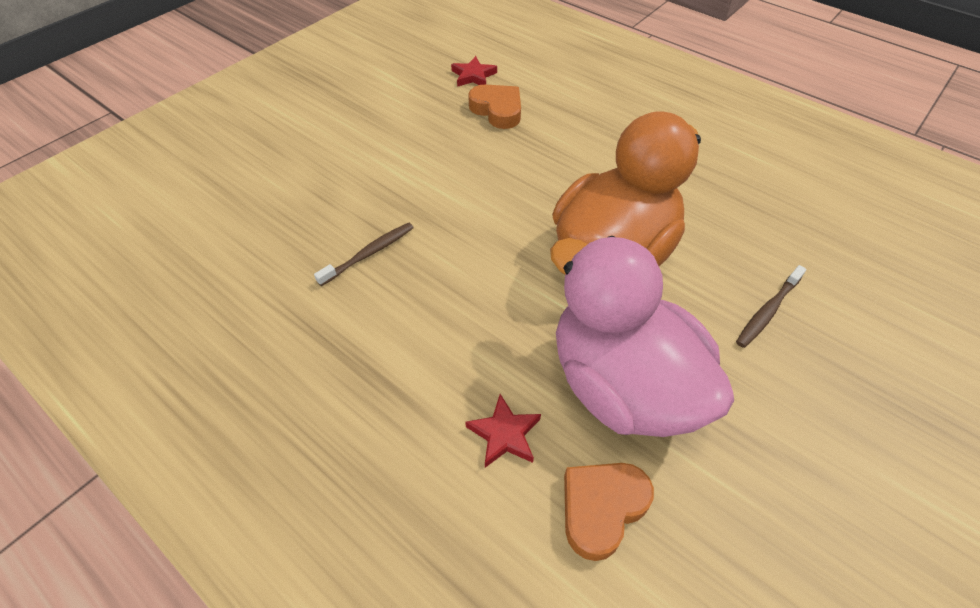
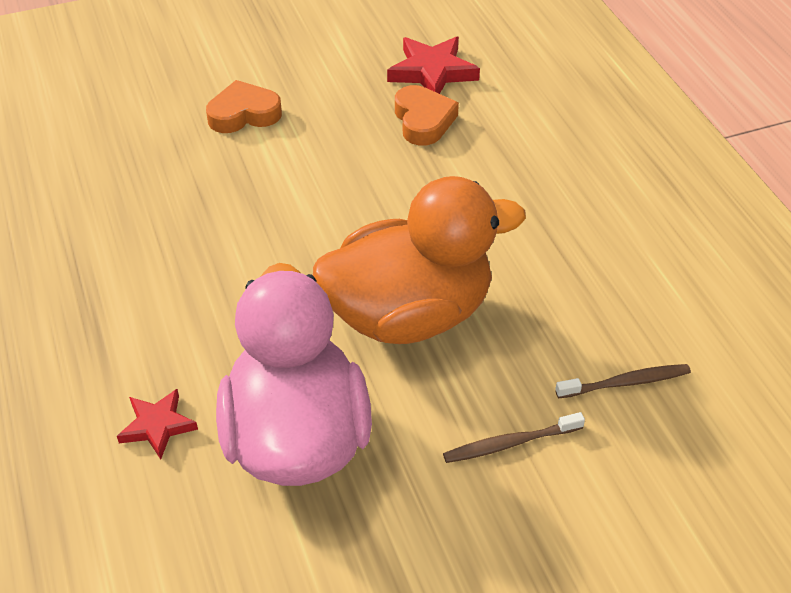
camera: 30 degrees right, 5 degrees down
(369, 253) = (175, 218): brown toothbrush -> brown toothbrush (626, 382)
(473, 76) = (432, 72): red star -> red star, size x1.58
(601, 508) = (184, 523): orange heart -> orange heart (244, 114)

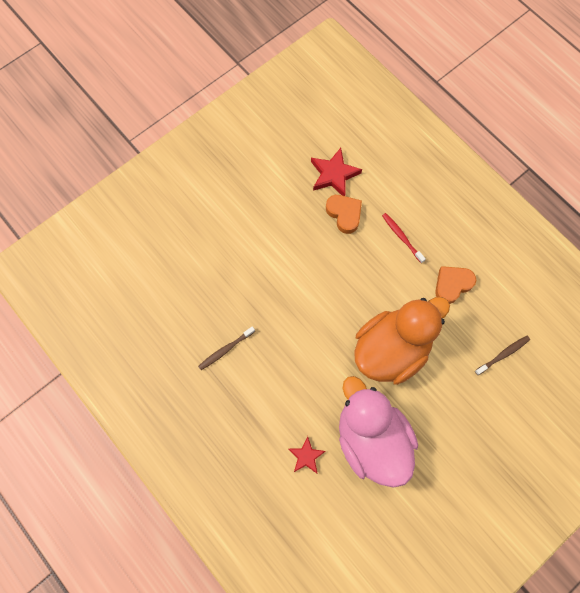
camera: 20 degrees left, 25 degrees up
(244, 114) = (247, 241): orange heart -> orange heart (452, 285)
(508, 171) = (401, 237): none -> red toothbrush
(510, 443) = (465, 407): brown toothbrush -> brown toothbrush (225, 350)

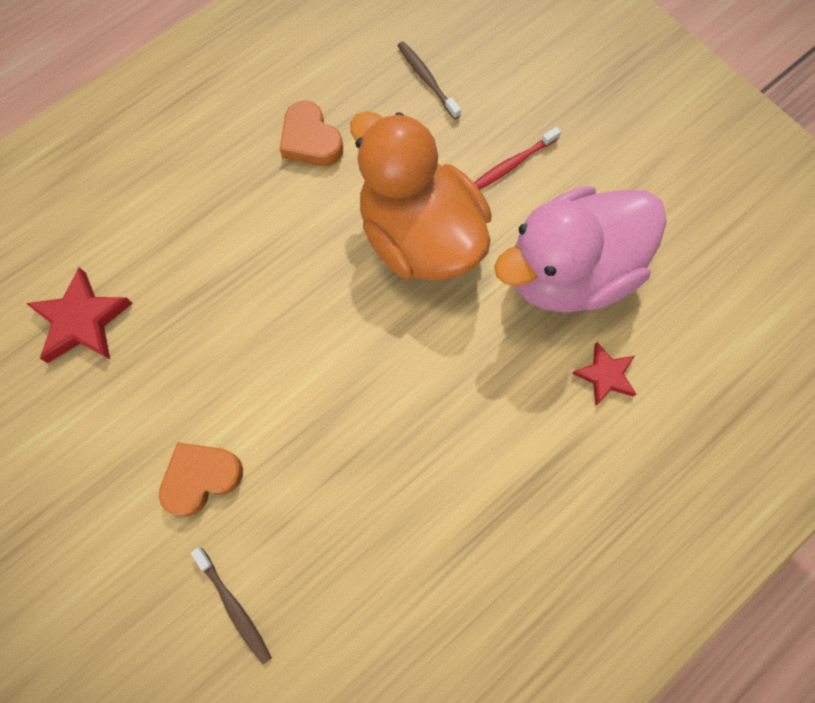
camera: 90 degrees left, 0 degrees up
(225, 350) = (422, 521): brown toothbrush -> brown toothbrush (234, 607)
(344, 214) = (166, 304): orange heart -> orange heart (201, 478)
(401, 237) = (219, 211): red toothbrush -> red toothbrush (512, 164)

